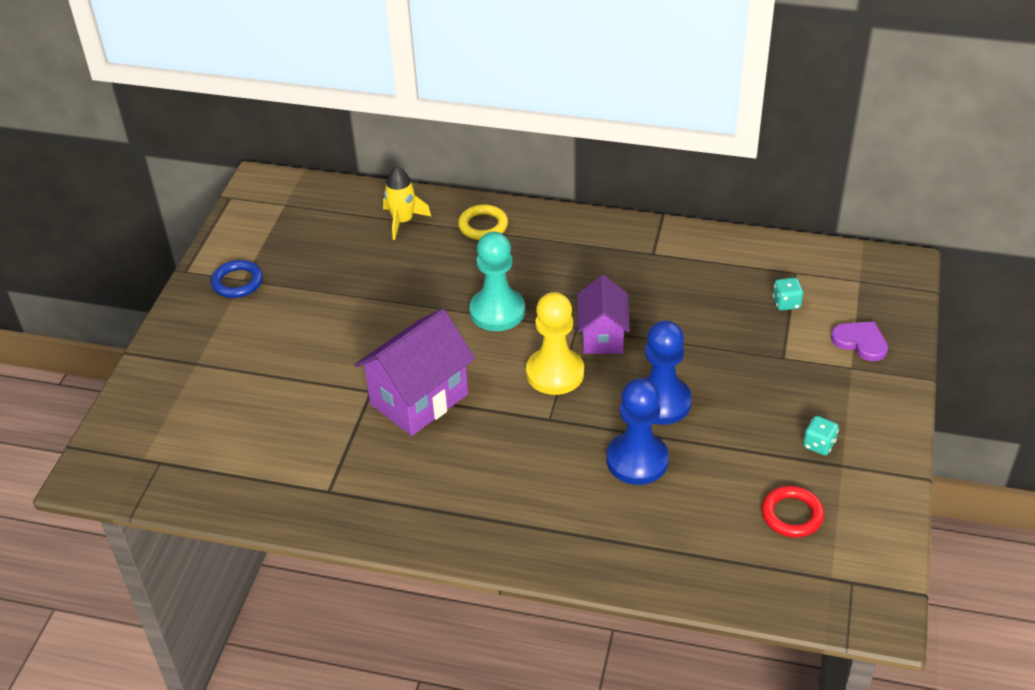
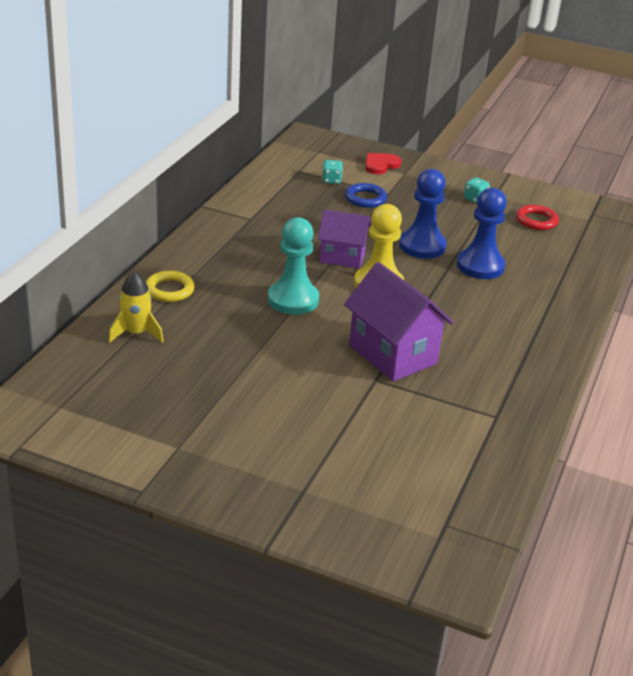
camera: 85 degrees left, 10 degrees down
(237, 282) = (181, 451): blue ring -> blue ring (365, 199)
(860, 342) = (380, 165): purple heart -> red heart

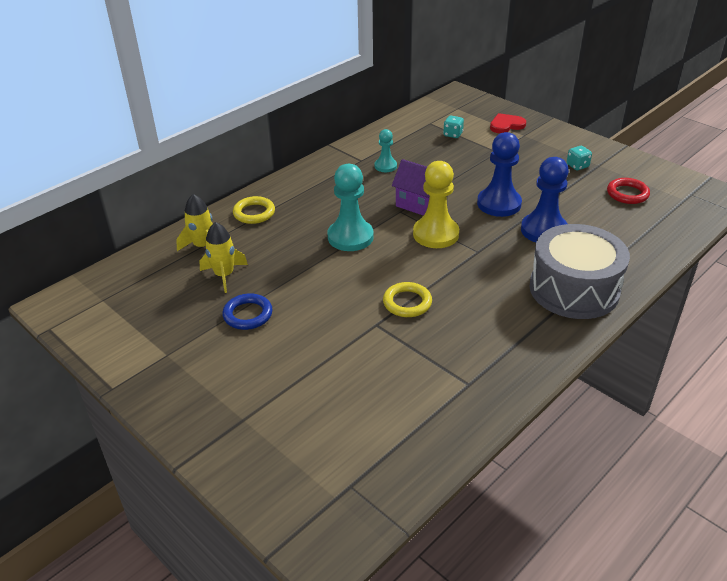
camera: 25 degrees right, 5 degrees up
(183, 359) = (224, 275): none -> yellow rocket
(281, 222) = (385, 166): none -> turquoise pawn
(365, 199) = (473, 154): blue ring -> blue ring (248, 315)
(393, 354) = (407, 303): purple house -> yellow ring
(539, 316) = (574, 289): none -> grey drum

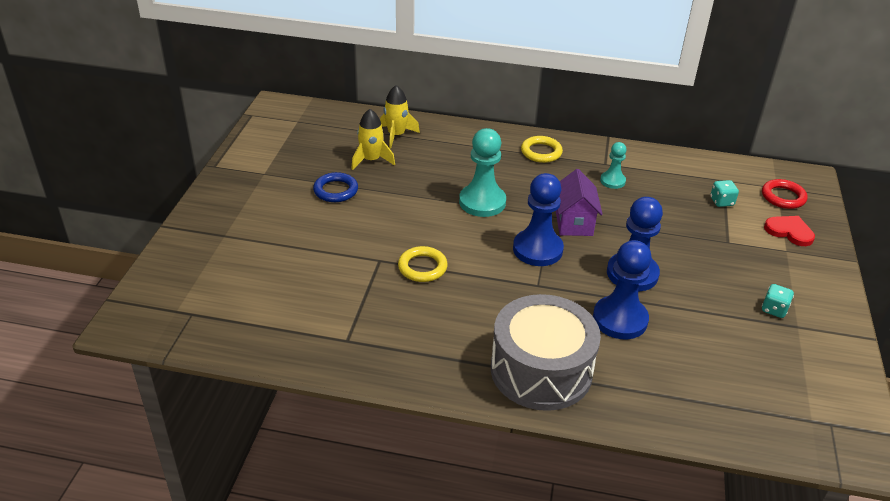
camera: 55 degrees right, 0 degrees up
(254, 213) = (463, 140): yellow ring -> yellow ring (541, 152)
(435, 234) = (537, 249): yellow pawn -> blue pawn
(627, 194) = (764, 366): red ring -> red ring (783, 197)

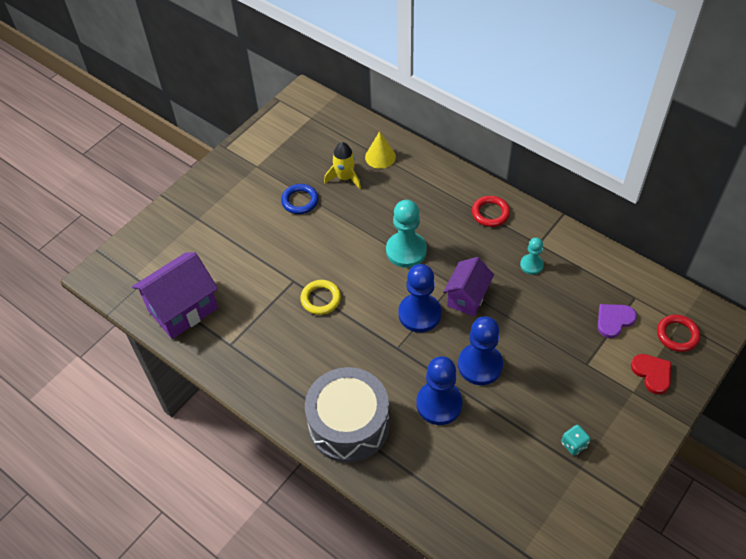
camera: 30 degrees right, 15 degrees up
(263, 324) = (183, 309): none -> purple house
(396, 135) = (380, 157): yellow rocket -> yellow cone
(541, 152) = (490, 213): yellow ring -> red ring
(721, 202) = (614, 320): turquoise dice -> purple heart

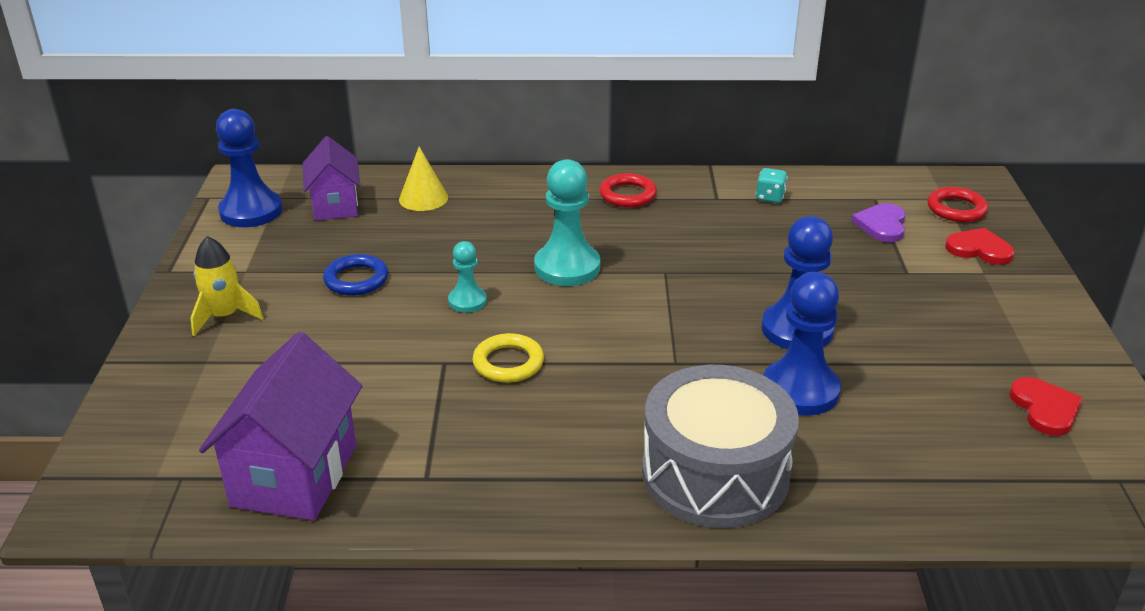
camera: 40 degrees left, 20 degrees down
(345, 178) = (397, 234): yellow rocket -> yellow rocket (225, 316)
(419, 314) = (661, 317): blue pawn -> blue pawn (251, 211)
(467, 297) = (699, 276): purple house -> purple house (335, 205)
(531, 265) = (733, 218): turquoise pawn -> turquoise pawn (467, 301)
(552, 498) = (1045, 408): none -> red heart
(573, 444) = (995, 347): turquoise dice -> turquoise dice (770, 197)

